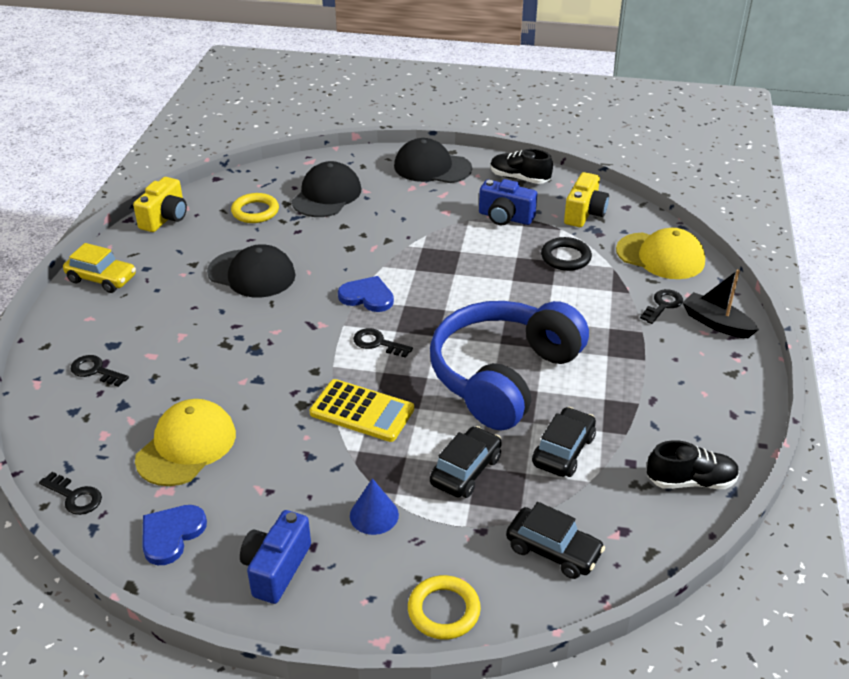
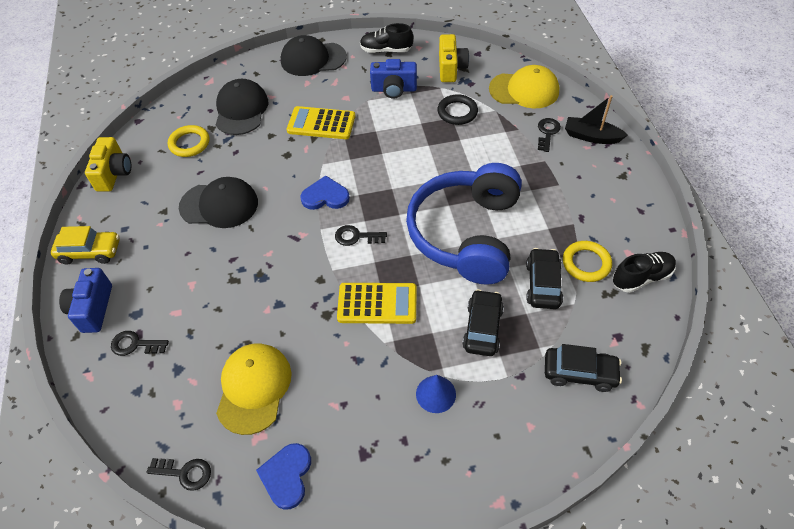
camera: 20 degrees left, 15 degrees up
(276, 568) = (387, 472): blue camera -> blue camera (92, 308)
(404, 229) = (321, 124): none -> yellow calculator
(443, 610) = (530, 456): yellow ring -> yellow ring (586, 263)

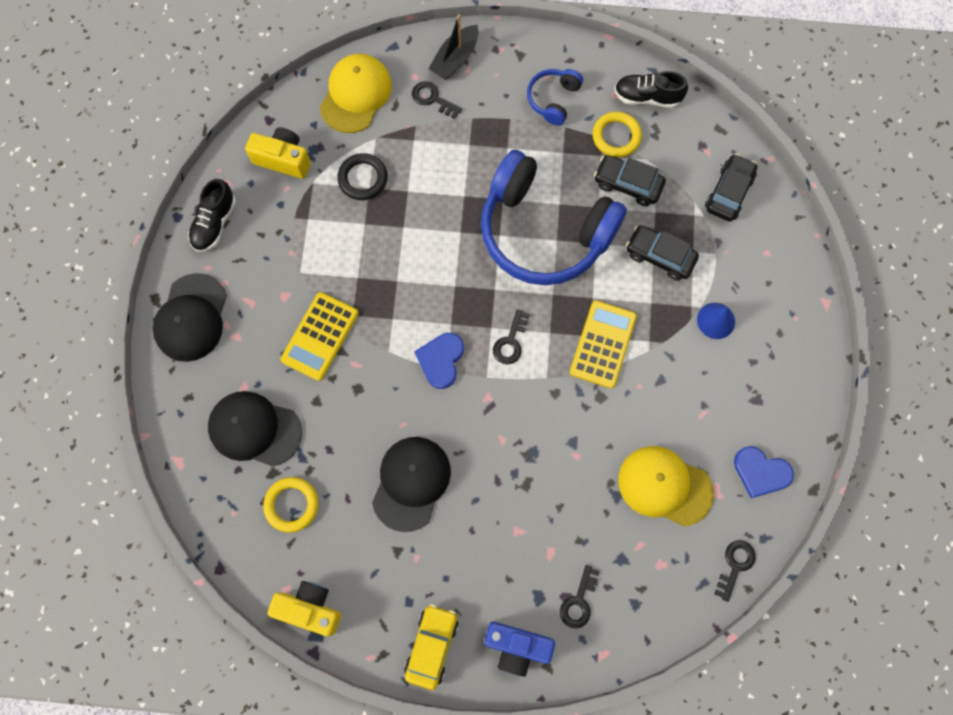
camera: 75 degrees left, 20 degrees up
(394, 89) = (294, 236): blue camera -> none
(595, 208) = (553, 99): none -> blue headphones
(641, 277) = (647, 97): black shoe -> black shoe turned 75 degrees counterclockwise

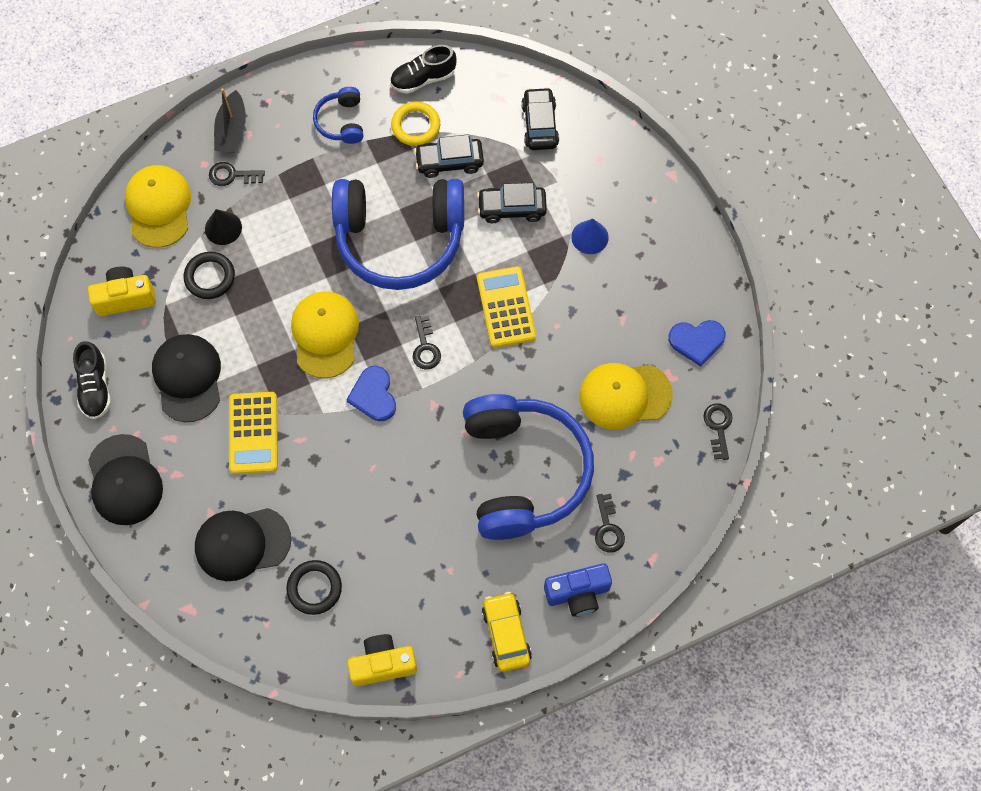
camera: 30 degrees left, 5 degrees down
(291, 505) = (314, 588): yellow ring -> black ring
(398, 141) = (223, 228): none -> black cone
(411, 483) = (409, 512): black cap -> black cap (188, 378)
(430, 282) = (325, 335): none -> yellow cap
(532, 504) = (523, 471): none -> blue headphones

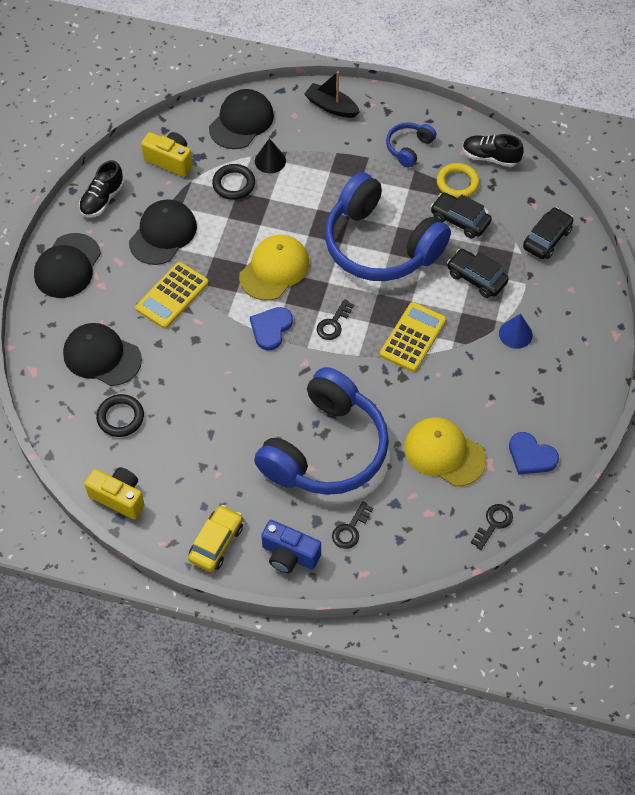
camera: 40 degrees right, 10 degrees down
(159, 207) = (241, 122): yellow cap -> black cap
(232, 130) = (331, 106): black boat -> black boat turned 75 degrees clockwise
(232, 175) = (306, 133): black key -> none

